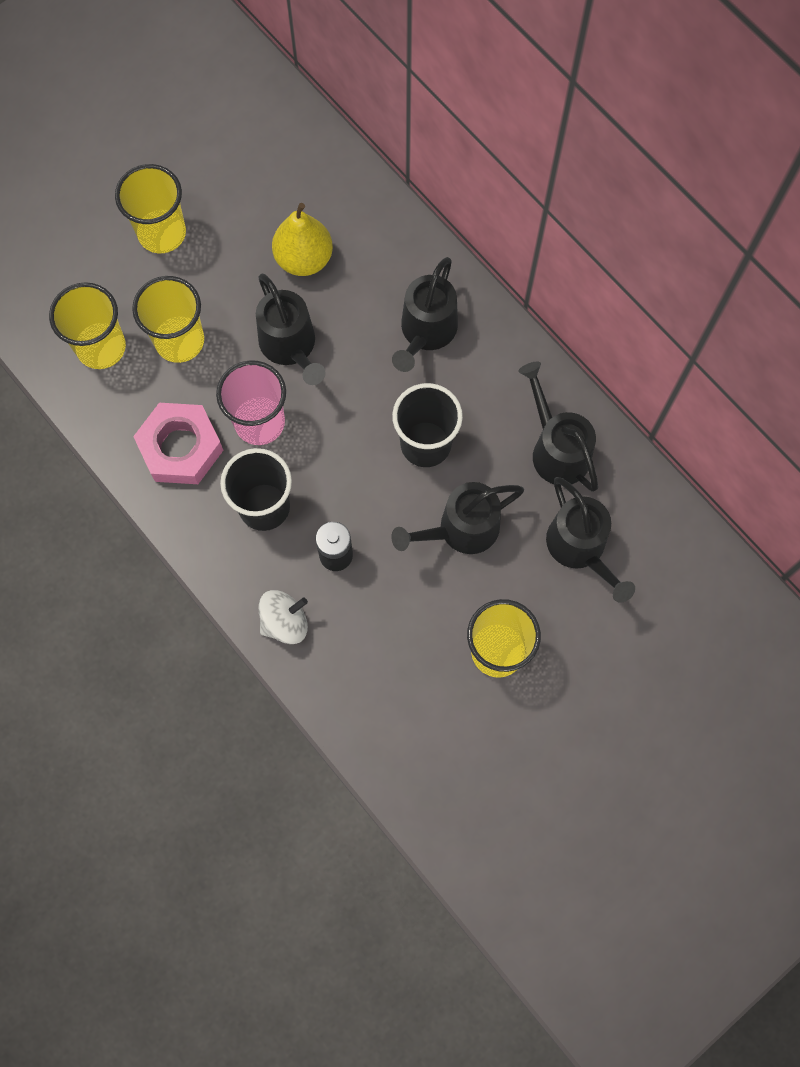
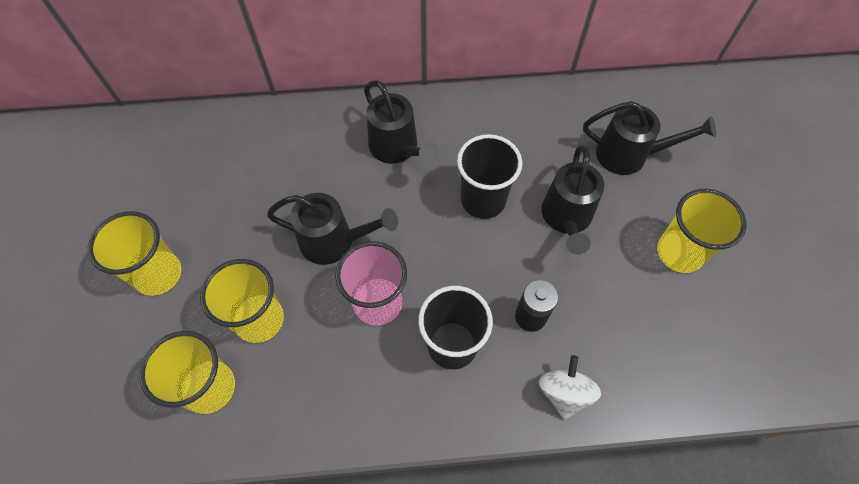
camera: 55 degrees left, 10 degrees down
(180, 447) = (351, 379): pink nut -> none
(304, 259) = (273, 189): yellow pear -> none
(556, 448) = (544, 126): black watering can -> none

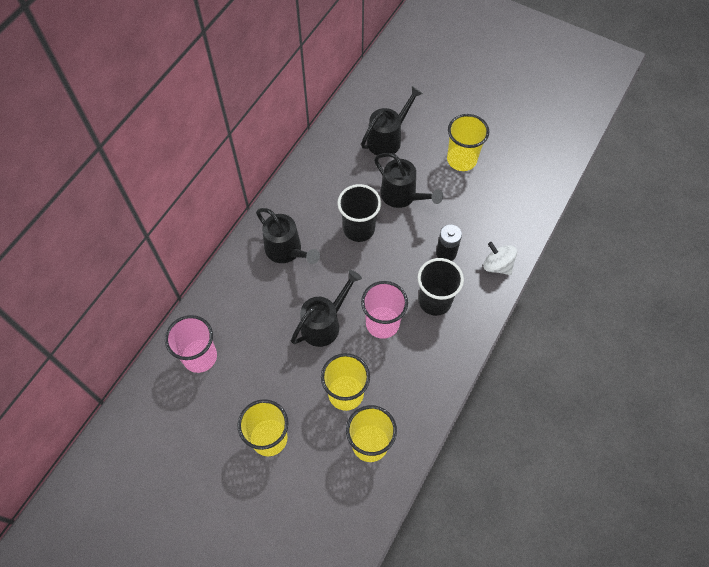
camera: 55 degrees left, 0 degrees up
(216, 150) = (200, 357): none -> pink cup
(397, 149) = (287, 251): black watering can -> black watering can turned 45 degrees clockwise

